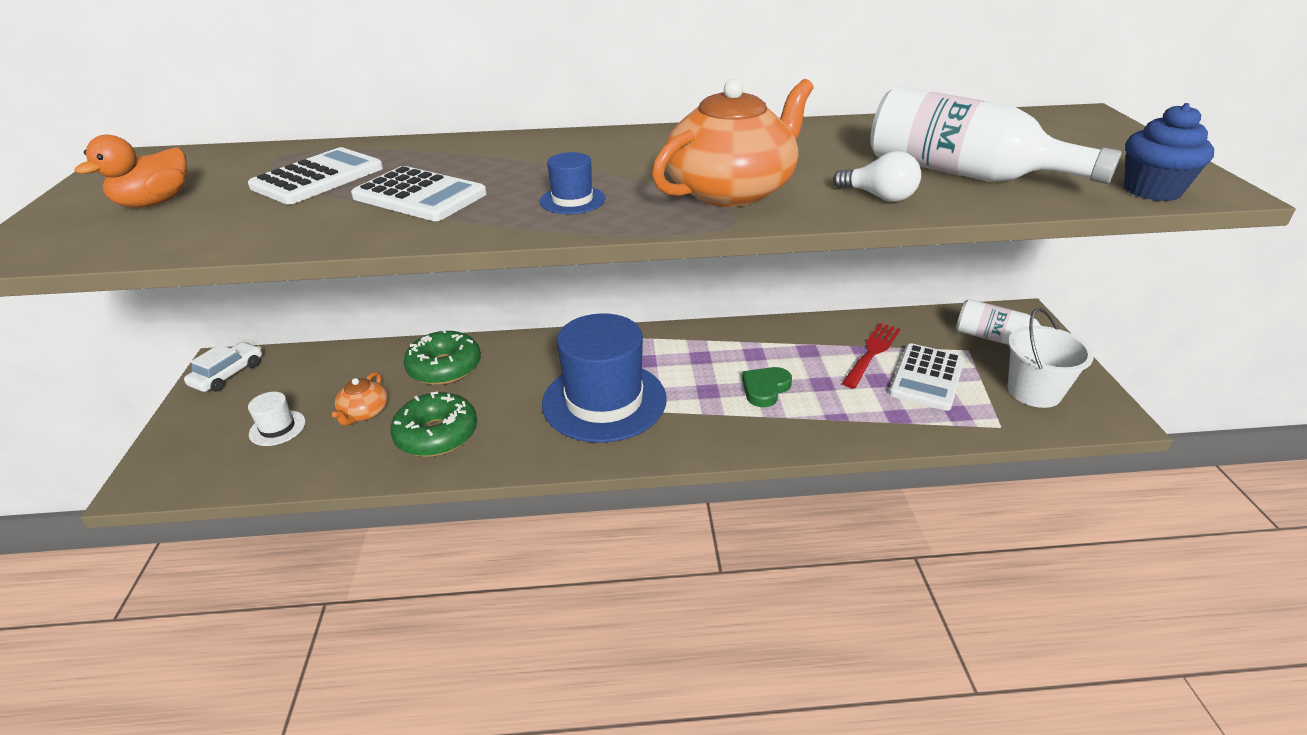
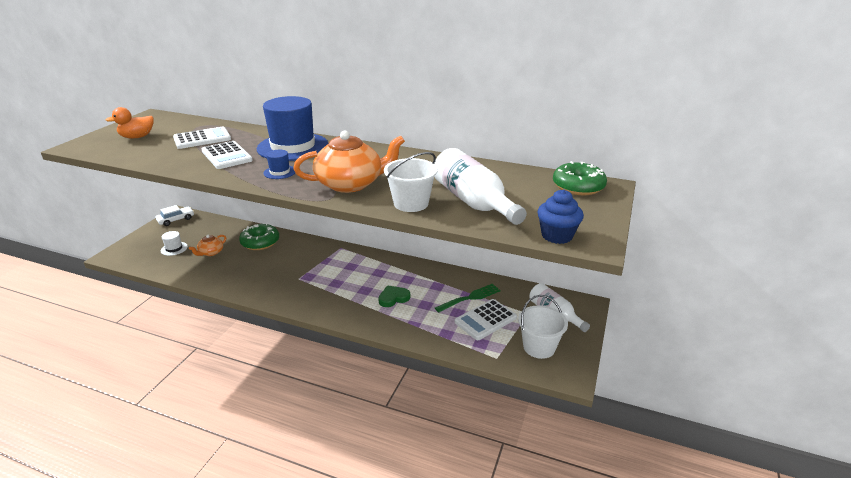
camera: 25 degrees right, 5 degrees down
(437, 435) = (229, 271): green donut -> green donut (578, 186)
(604, 401) = (312, 279): blue hat -> blue hat (293, 147)
(872, 352) = (470, 297): red fork -> green fork
(879, 197) = (411, 203): white light bulb -> white bucket

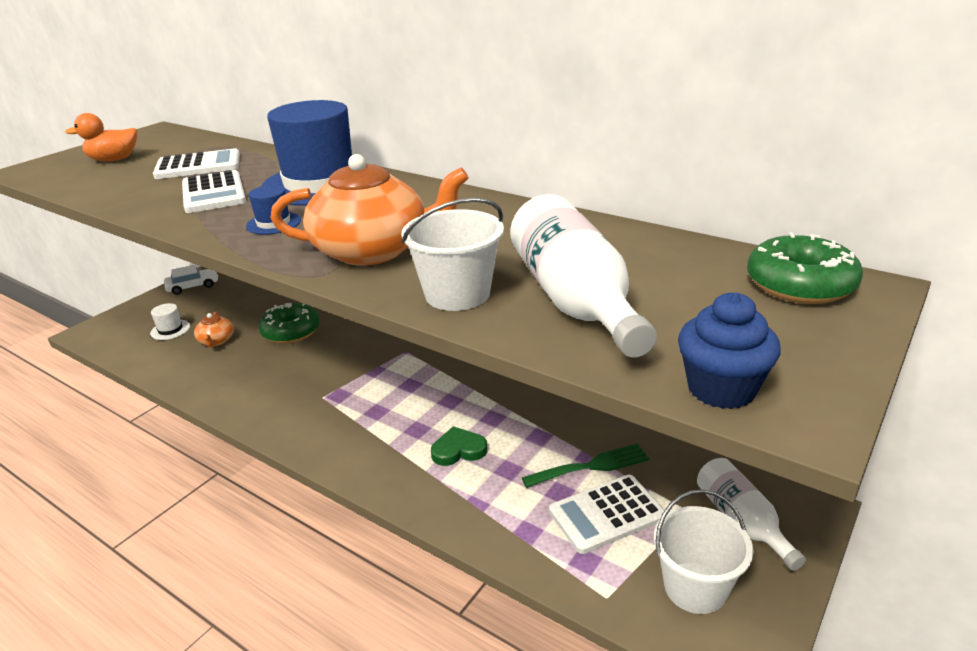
camera: 15 degrees right, 0 degrees up
(211, 252) = (216, 341): orange teapot -> orange teapot turned 60 degrees counterclockwise

